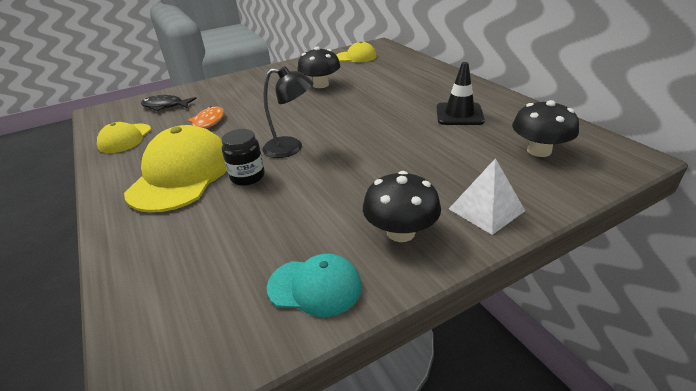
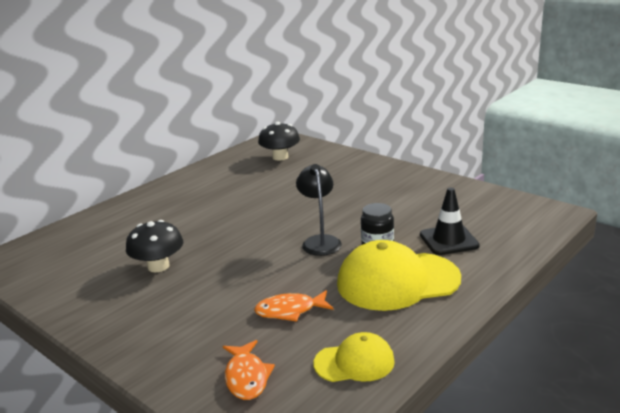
camera: 110 degrees left, 10 degrees down
(165, 106) = (246, 377): black fish -> orange fish
(315, 287) = (460, 193): turquoise cap -> none
(356, 57) = (50, 266): yellow cap -> none
(400, 232) = (397, 181): black mushroom -> none
(459, 114) = (228, 185): black traffic cone -> black traffic cone (449, 240)
(486, 209) = (358, 164): white pyramid -> none

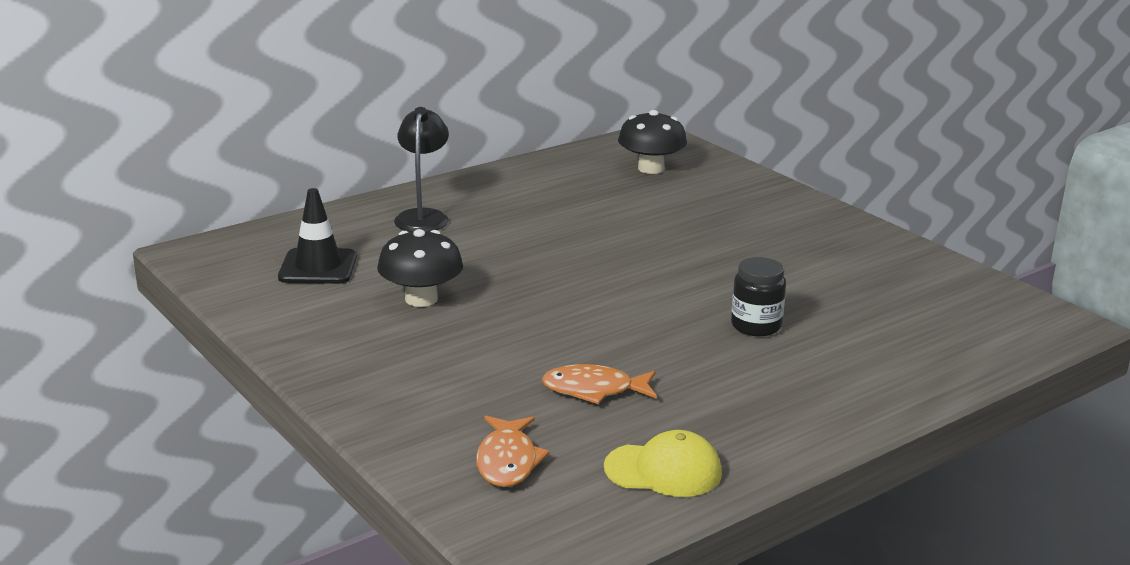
camera: 10 degrees right, 0 degrees up
(320, 241) = (671, 304): black lamp -> black lamp (423, 216)
(397, 281) = (767, 378): yellow cap -> none
(449, 240) = (871, 335): black traffic cone -> black traffic cone (318, 267)

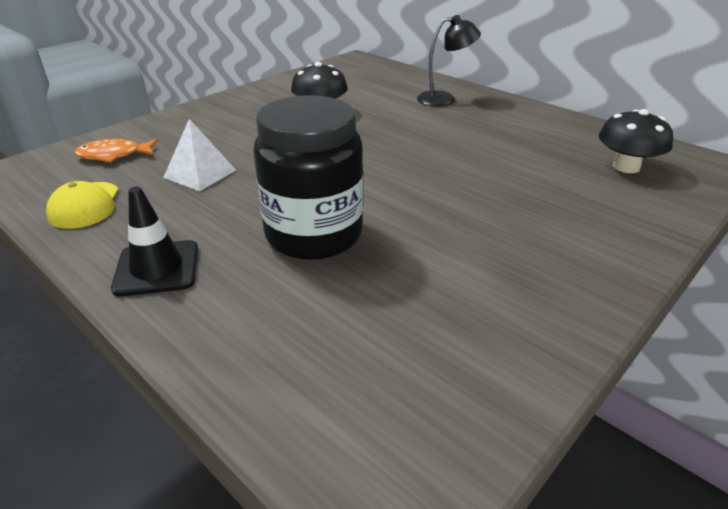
camera: 80 degrees right, 10 degrees up
(318, 267) = (352, 84): black traffic cone -> black traffic cone (157, 268)
(594, 390) = (200, 173): orange fish -> white pyramid
(756, 326) = (314, 235): black jar -> black jar, size x2.07

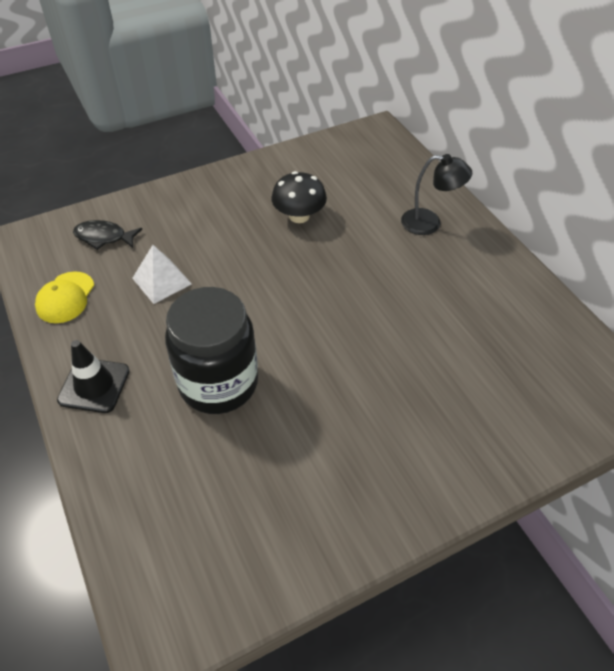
camera: 20 degrees right, 15 degrees up
(114, 155) = (104, 237): orange fish -> black fish
(626, 167) = (542, 376): black mushroom -> none

